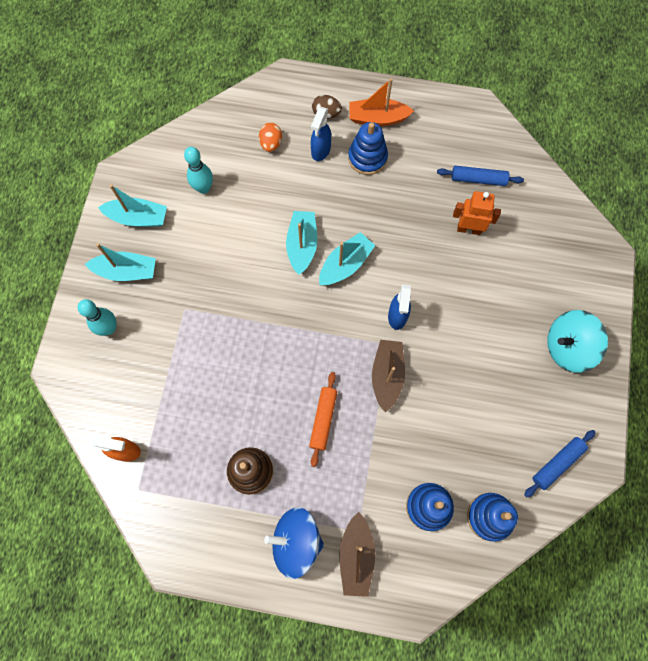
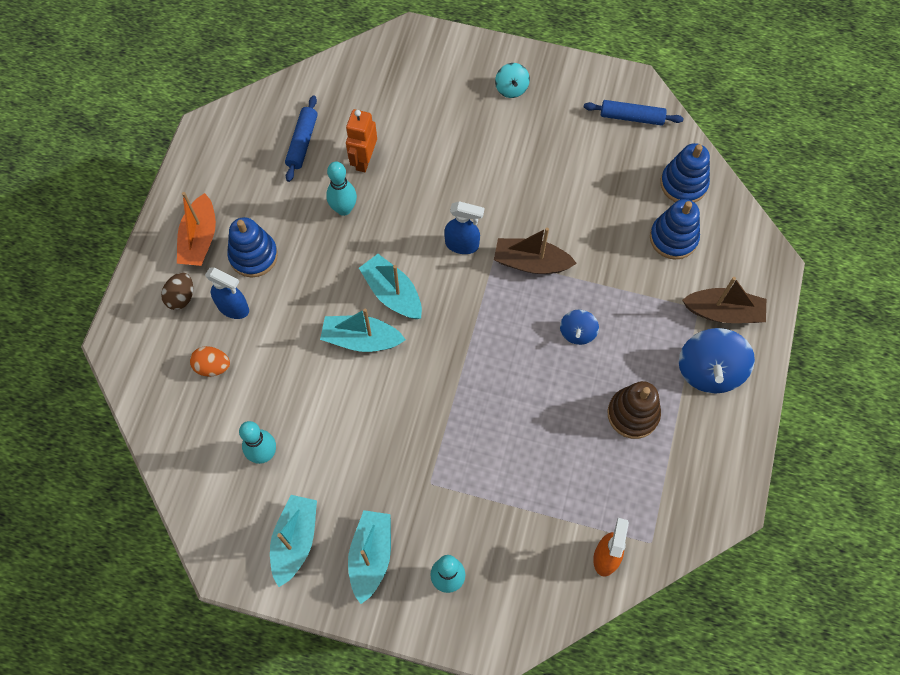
camera: 85 degrees left, 5 degrees down
(323, 420) = (577, 332): orange rolling pin -> blue spinning top
(419, 219) = (344, 209): none -> turquoise bowling pin
(557, 463) = (631, 117): blue rolling pin -> blue rolling pin turned 45 degrees counterclockwise
(567, 347) = (511, 88): turquoise spinning top -> turquoise spinning top, size x0.54

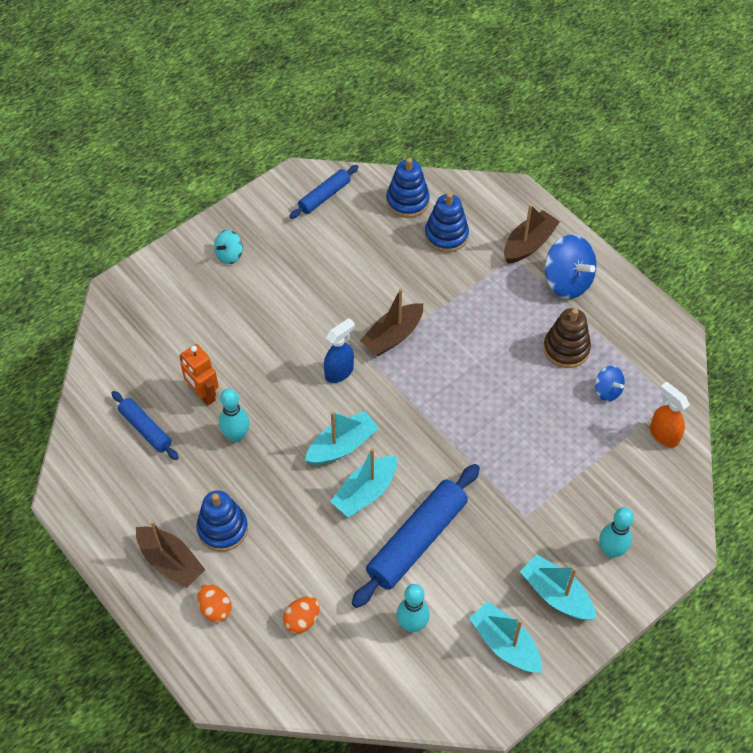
camera: 55 degrees left, 10 degrees down
(181, 297) = (215, 609): brown egg -> orange egg
(200, 239) = (171, 562): orange boat -> brown boat
(234, 308) = (260, 572): blue spray bottle -> none
(344, 409) = (417, 541): none -> blue rolling pin
(392, 293) = (342, 446): turquoise boat -> turquoise boat turned 150 degrees clockwise
(511, 88) = (229, 255): turquoise spinning top -> turquoise spinning top turned 105 degrees clockwise
(577, 332) = (475, 342): blue spinning top -> blue spinning top (607, 391)

